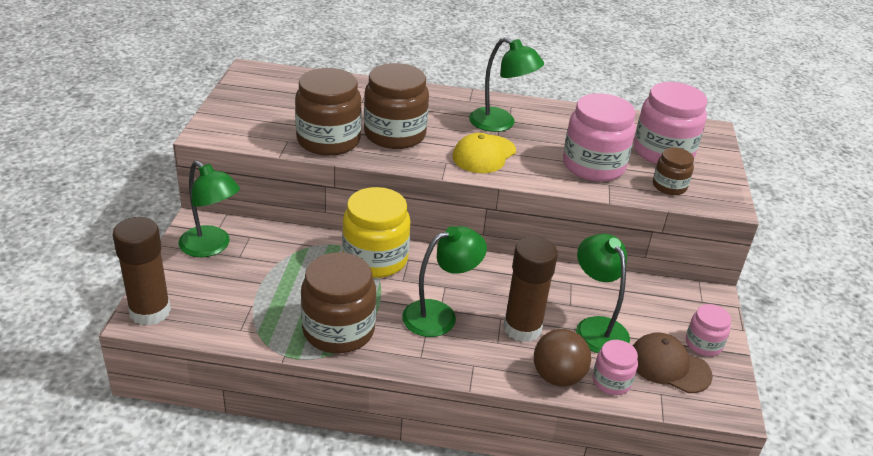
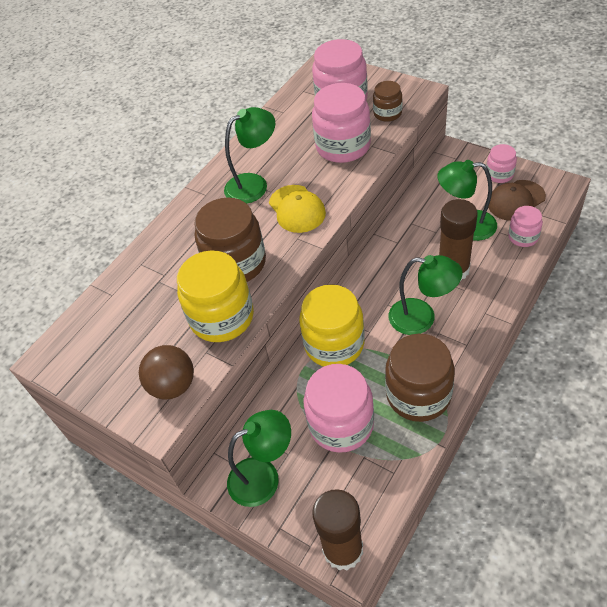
camera: 55 degrees left, 15 degrees up
(283, 283) = (341, 424): none -> pink jar
(328, 140) = (222, 317): brown jar -> yellow jar
(440, 315) = (422, 318): green lamp -> green lamp turned 105 degrees clockwise
(557, 377) = (511, 265): brown ball -> brown ball (173, 385)

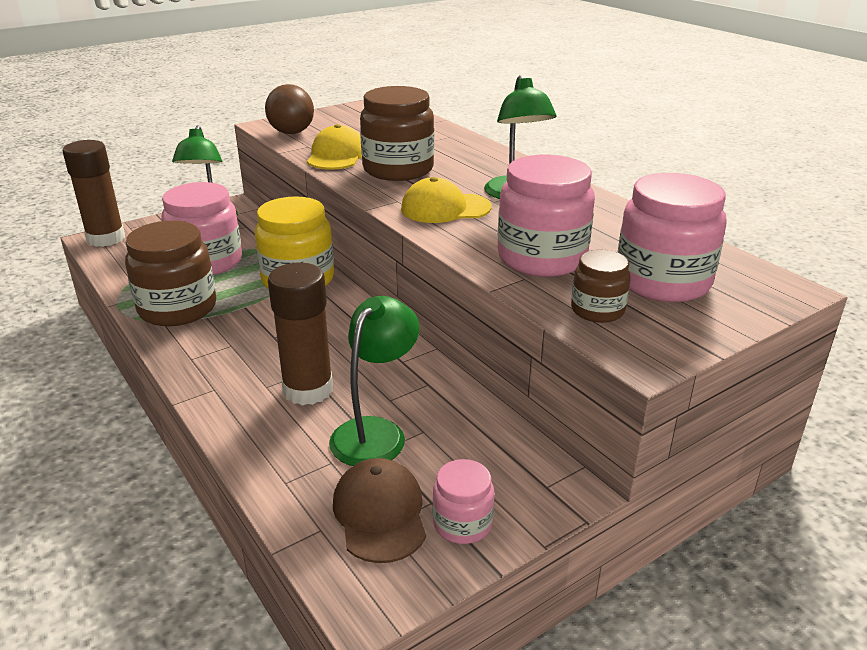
camera: 105 degrees right, 20 degrees down
(222, 317) = (337, 155): yellow jar -> yellow cap
(422, 318) = (264, 340): green lamp -> none
(523, 237) = (295, 483): pink jar -> none

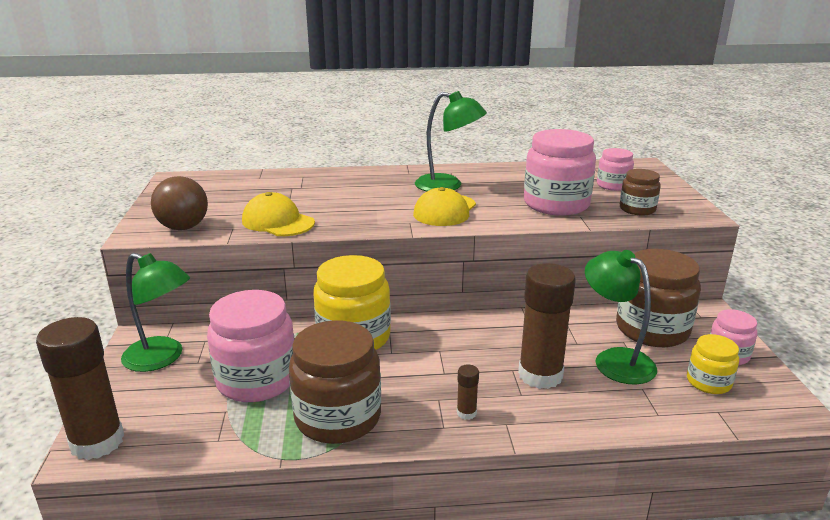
camera: 60 degrees left, 5 degrees down
(218, 364) = (466, 413): none -> brown glue stick
(380, 513) = (708, 382): brown cap -> yellow jar
(398, 169) = (346, 207): brown jar -> brown jar (652, 329)
(662, 281) = (613, 185): pink jar -> pink jar, size x0.53

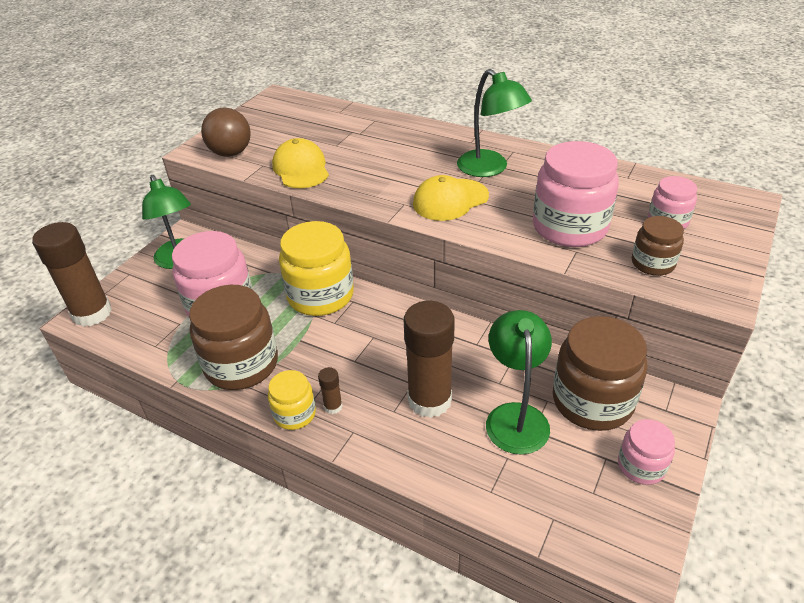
camera: 35 degrees right, 15 degrees up
(708, 382) = (581, 485): yellow jar -> yellow jar (294, 414)

